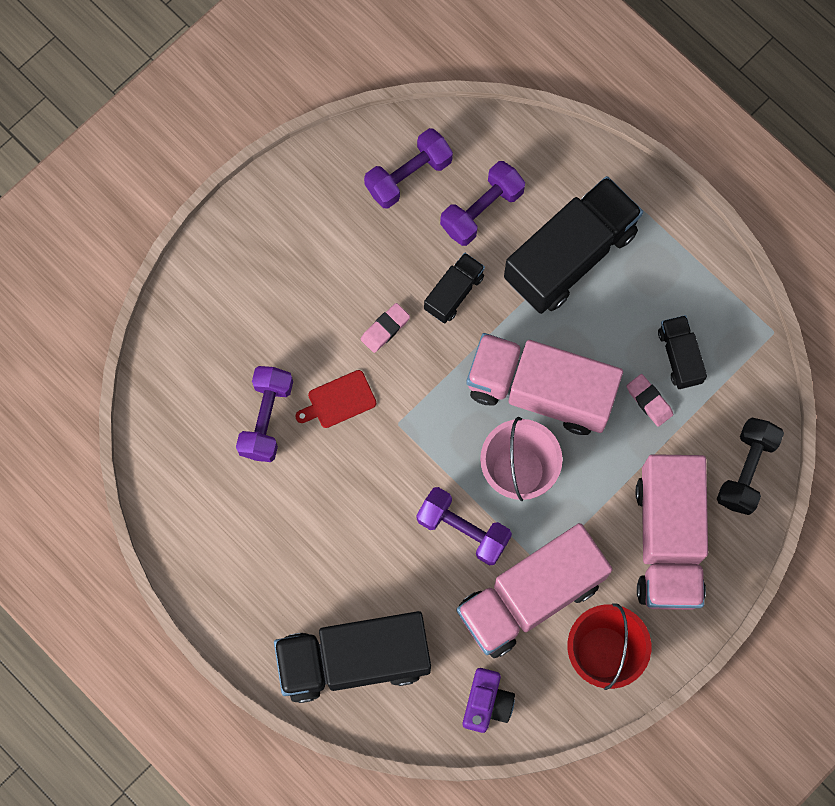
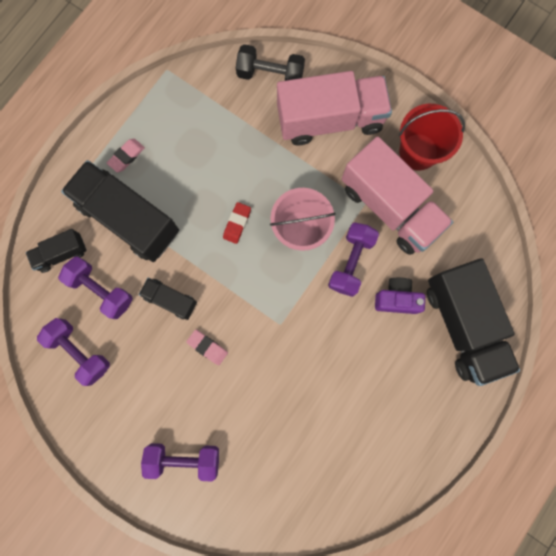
camera: 100 degrees left, 5 degrees up
(266, 418) = (294, 427): purple dumbbell -> purple dumbbell (184, 458)
(338, 400) = (270, 373): red cutting board -> none
(486, 703) = (471, 225): purple camera -> purple camera (396, 299)
(540, 391) = (237, 223): pink truck -> red eraser
(649, 401) = (231, 146): pink eraser -> pink eraser (126, 156)
(680, 356) = (195, 130): black truck -> black truck (61, 253)

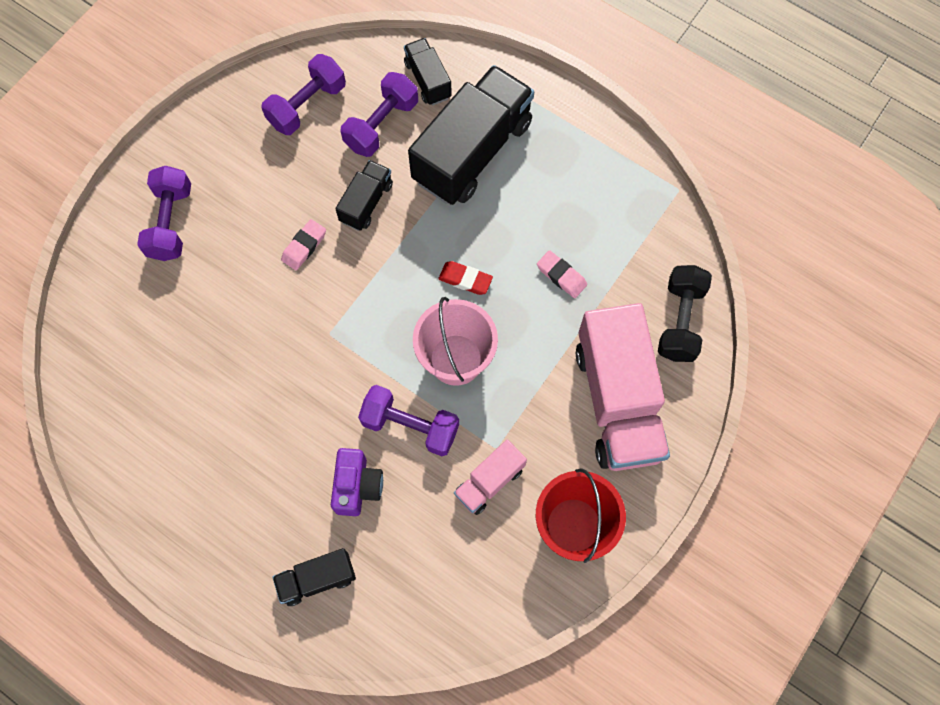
camera: 90 degrees right, 10 degrees down
(126, 156) = (555, 146): pink eraser -> pink eraser (561, 276)
(389, 207) = (489, 481): pink truck -> pink truck, size x0.49
(462, 324) = (317, 579): black truck -> black truck, size x0.49

